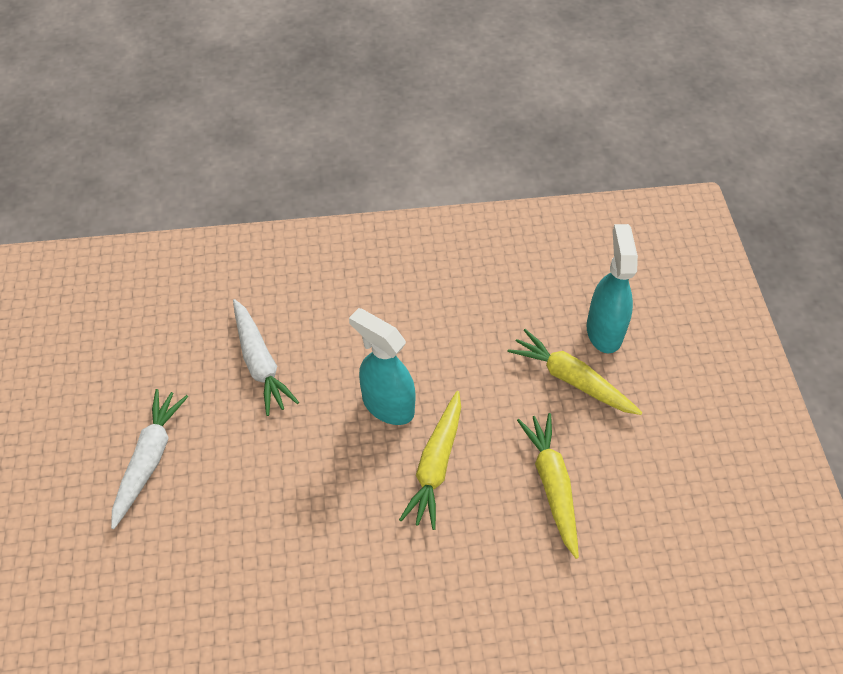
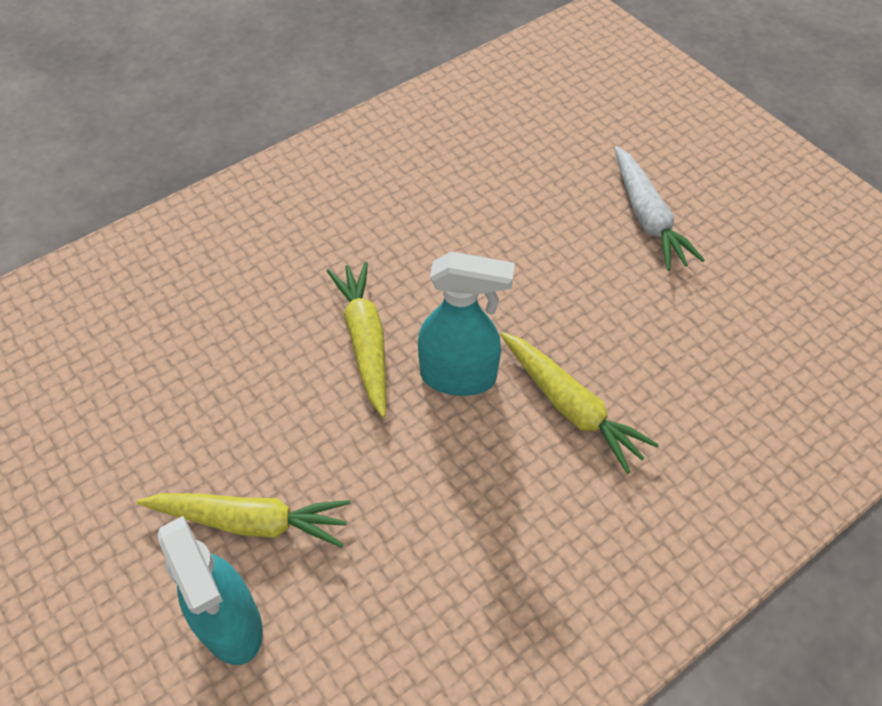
camera: 150 degrees right, 0 degrees up
(260, 363) = (635, 352): white carrot -> none
(552, 485) = (226, 381): yellow carrot -> yellow carrot (570, 406)

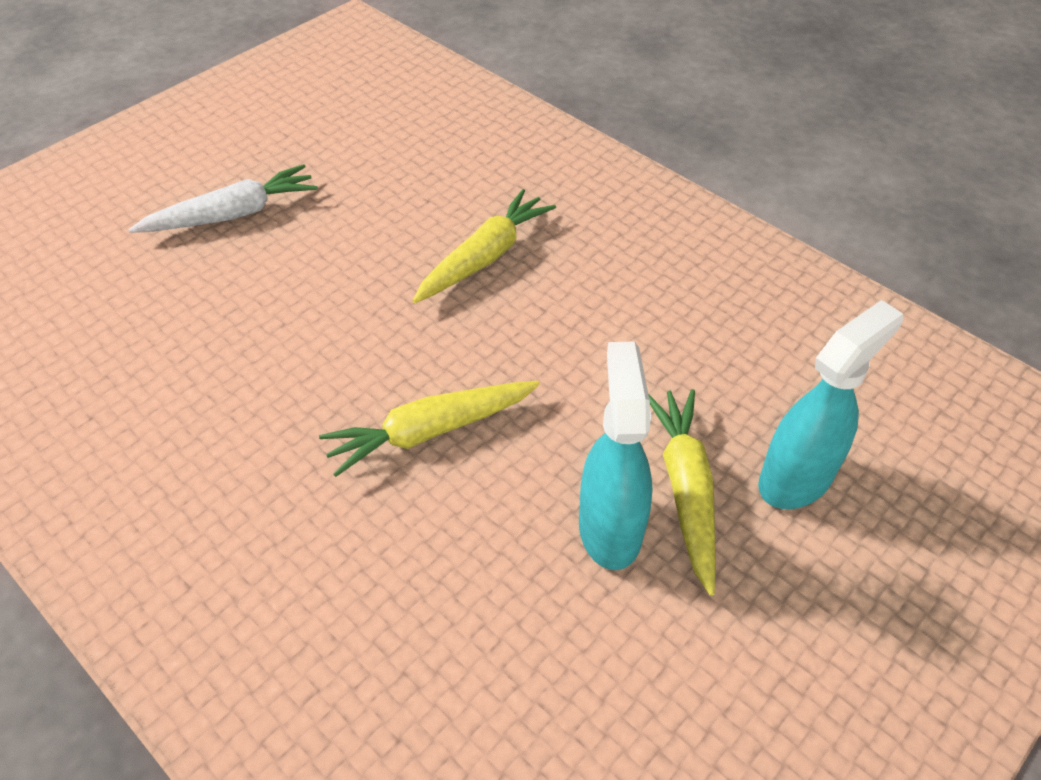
camera: 100 degrees left, 5 degrees down
(459, 377) = (465, 341): turquoise spray bottle -> turquoise spray bottle (610, 528)

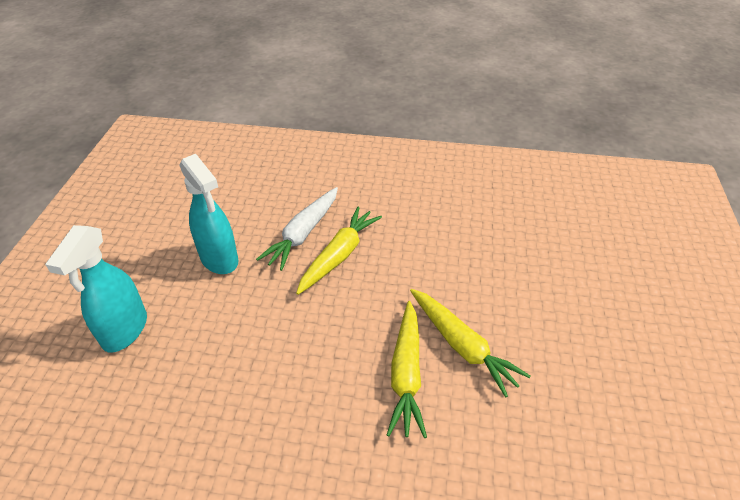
camera: 145 degrees right, 5 degrees down
(232, 214) = (590, 309): white carrot -> white carrot (303, 234)
(685, 490) = (188, 294): yellow carrot -> yellow carrot (462, 346)

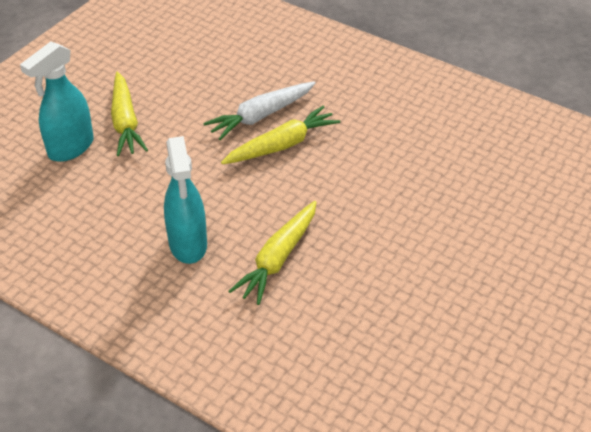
camera: 25 degrees right, 0 degrees up
(219, 259) = (175, 115): turquoise spray bottle -> turquoise spray bottle (188, 245)
(462, 346) = (342, 255): yellow carrot -> yellow carrot (125, 122)

